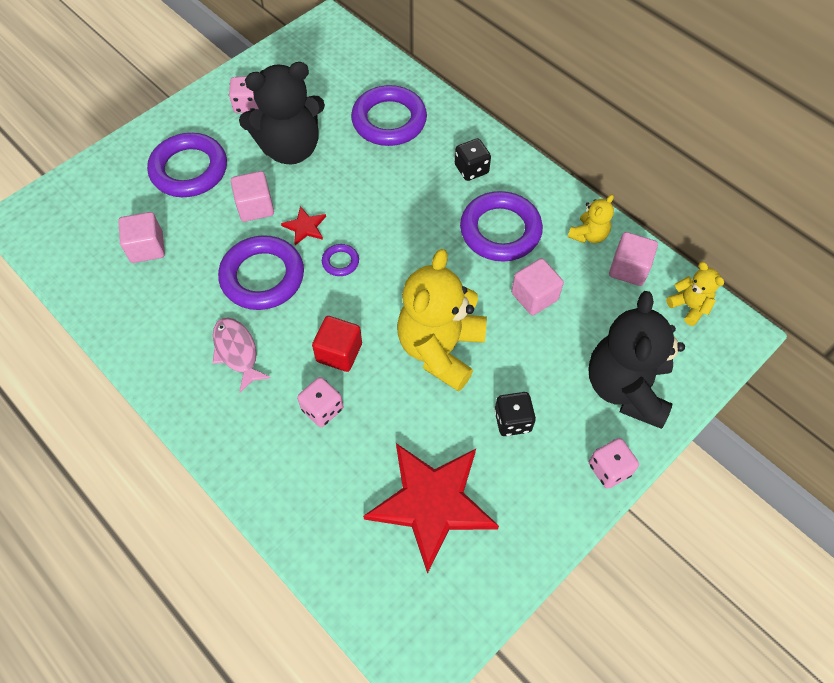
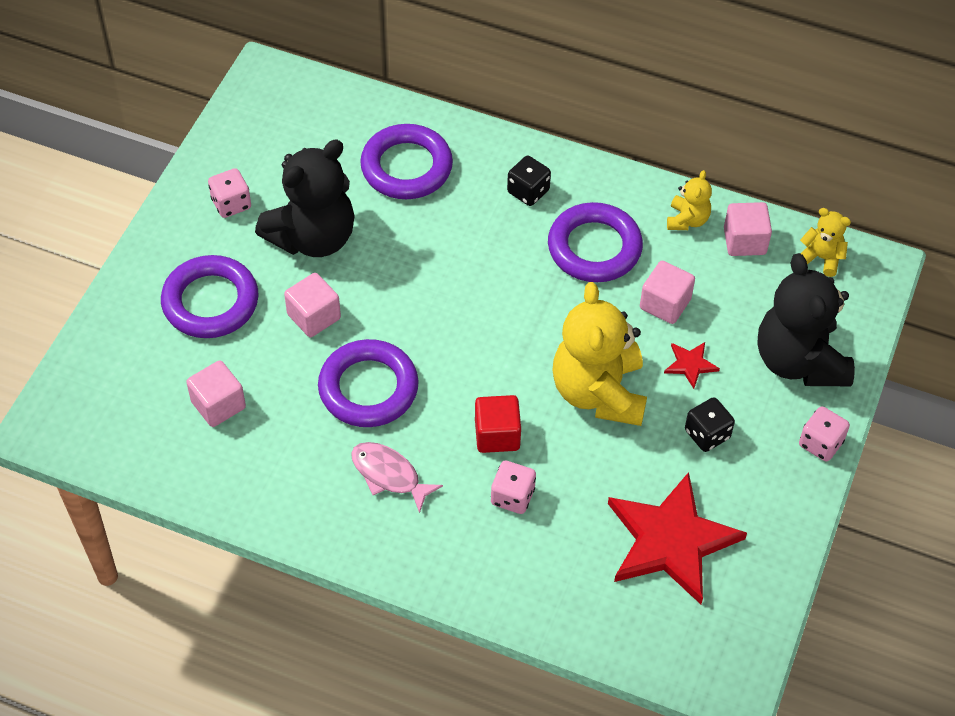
camera: 25 degrees left, 5 degrees down
(305, 227) = (383, 318): red star -> red star (690, 364)
(340, 262) = (444, 342): purple ring -> none

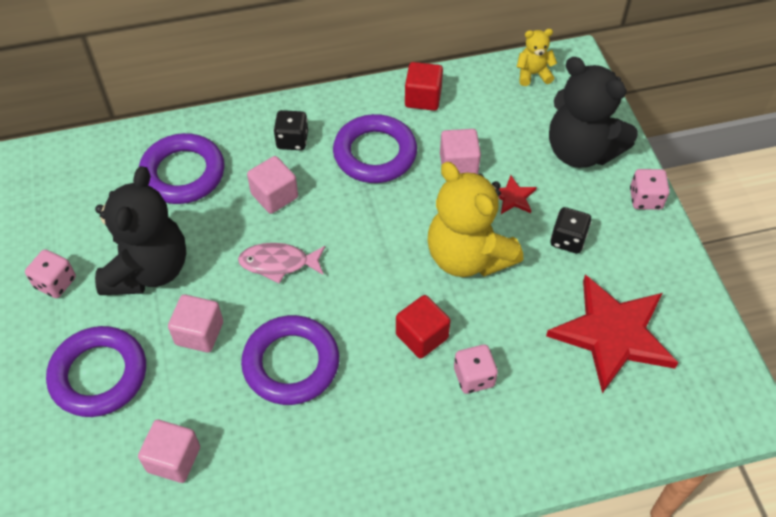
camera: 35 degrees left, 0 degrees up
(389, 475) = (365, 424): pink fish -> pink fish (278, 263)
(687, 220) = (423, 98): yellow teddy bear -> red cube
(744, 241) = (474, 91): pink cube -> pink cube (274, 196)

